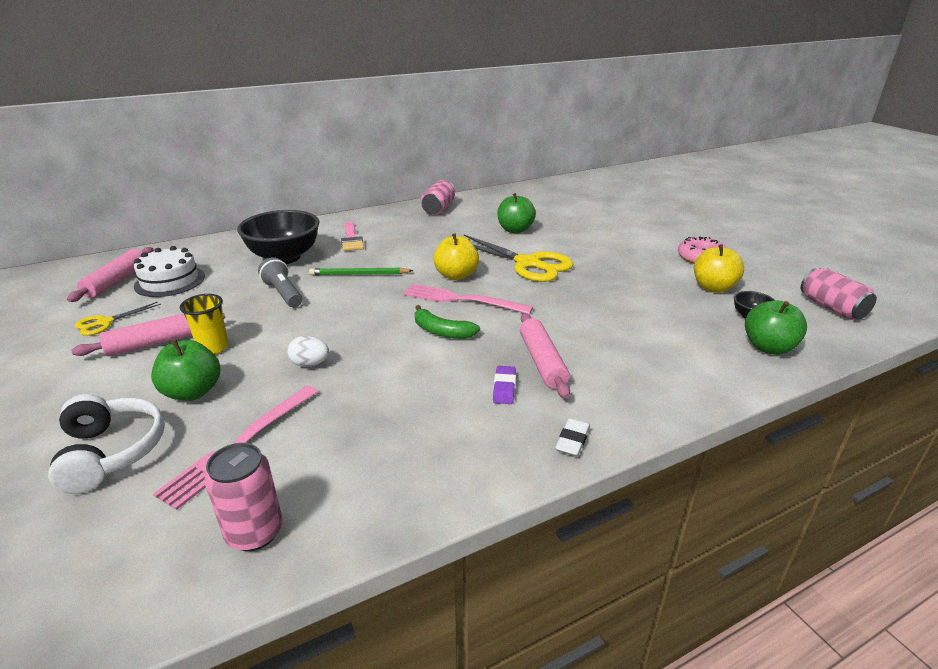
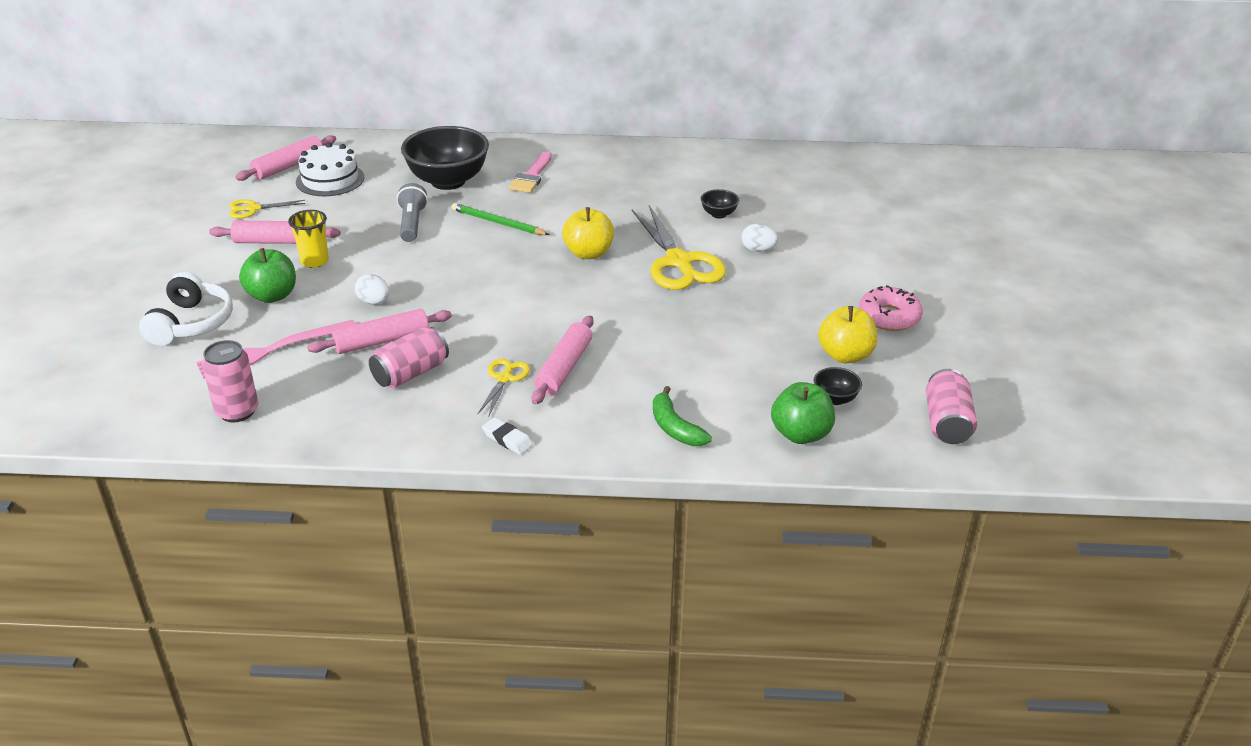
camera: 30 degrees right, 5 degrees up
(353, 395) = (382, 341): none -> pink rolling pin
(438, 209) = (666, 159): pink can -> pink can (411, 373)
(442, 331) = (509, 309): green banana -> green banana (675, 428)
(462, 300) = (564, 282): pink fork -> none
(504, 388) = (504, 379): purple eraser -> yellow scissors
(515, 230) = (719, 214): green apple -> black bowl
(568, 243) = (758, 250): none -> white egg
(572, 440) = (507, 439): white eraser -> white eraser turned 75 degrees clockwise

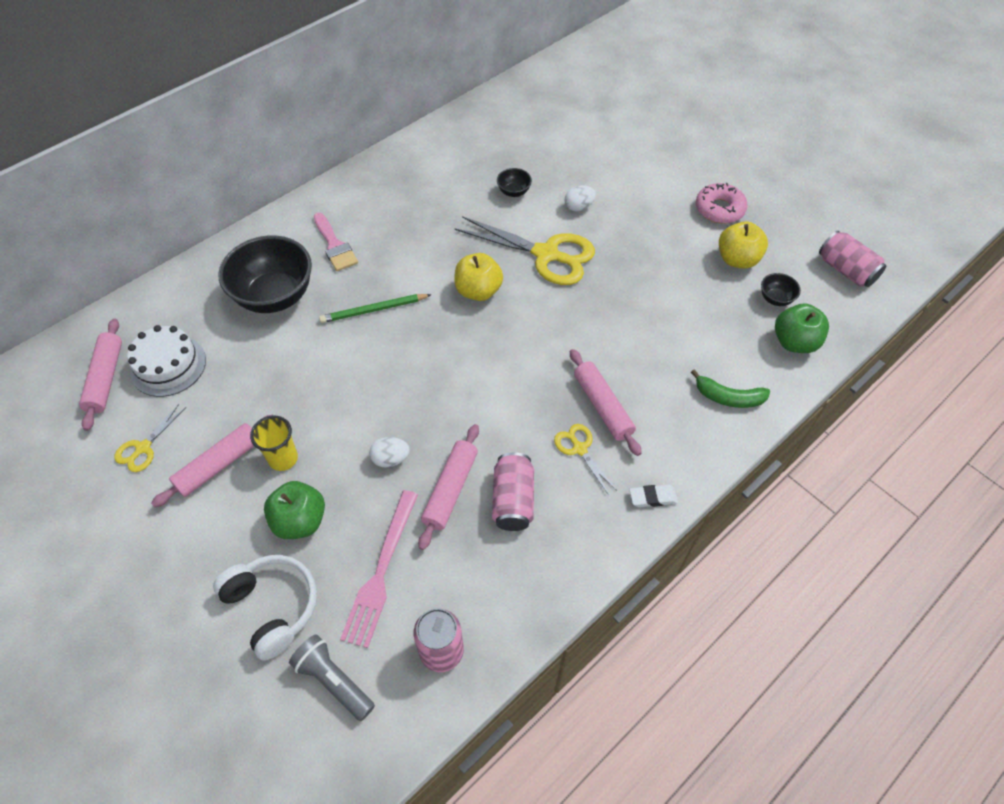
camera: 45 degrees left, 20 degrees up
(412, 224) = (308, 360): grey flashlight -> grey flashlight (334, 681)

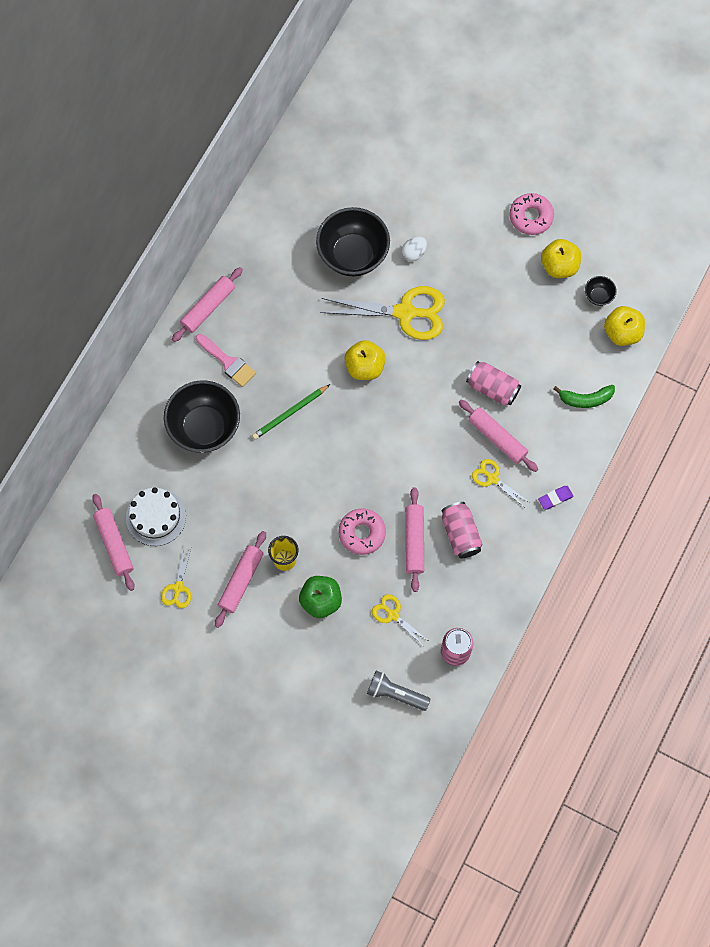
camera: 20 degrees left, 15 degrees up
(273, 606) = (333, 663): white headphones -> none
(343, 196) = (208, 308): none -> pink rolling pin
(381, 571) = (393, 615): pink fork -> yellow scissors
(391, 459) = (362, 533): white egg -> pink donut
(514, 192) = (353, 255): black bowl -> black bowl, size x2.32
(652, 497) = (555, 498): white eraser -> purple eraser
(794, 342) = (622, 333): green apple -> yellow apple
(846, 270) = (646, 248): pink can -> pink can (492, 388)

